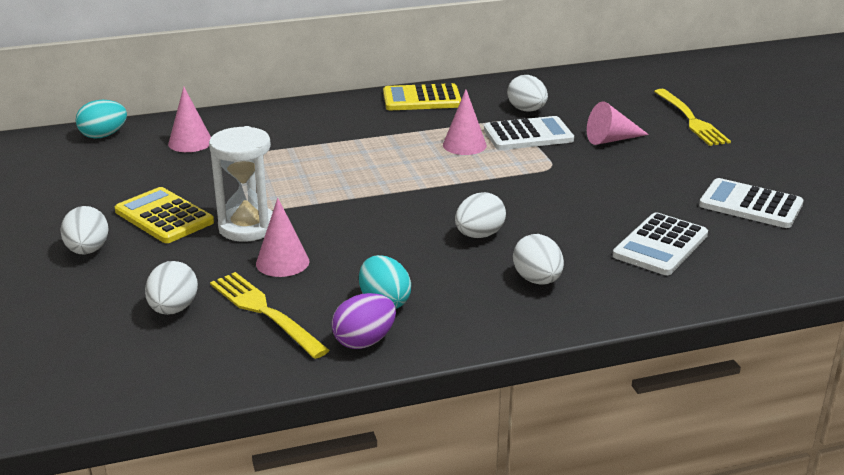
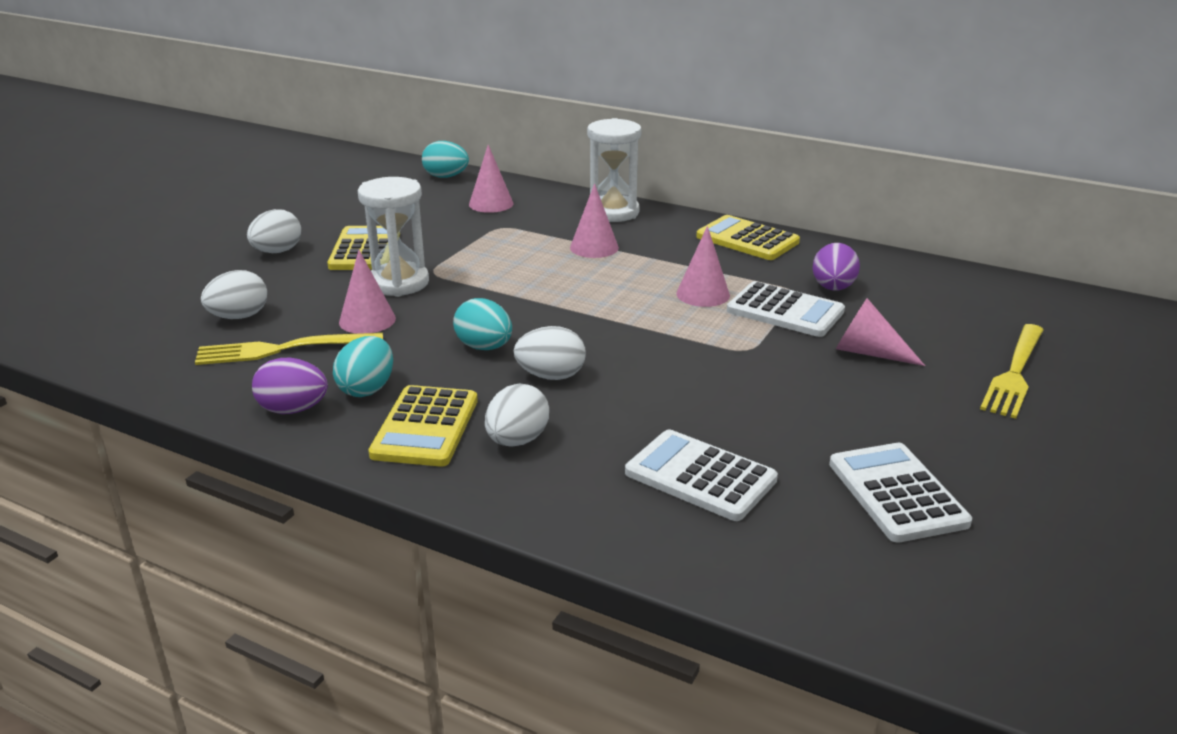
camera: 45 degrees right, 0 degrees up
(264, 312) = (282, 349): yellow fork -> yellow fork turned 105 degrees counterclockwise
(297, 114) = (613, 212): none -> white hourglass
(335, 143) = (594, 247): none -> pink cone
(402, 239) = (484, 347): none -> turquoise egg
(471, 303) = (425, 427): none -> yellow calculator
(527, 110) = (833, 288): white egg -> purple egg
(660, 245) = (700, 476): white calculator -> white calculator turned 45 degrees clockwise

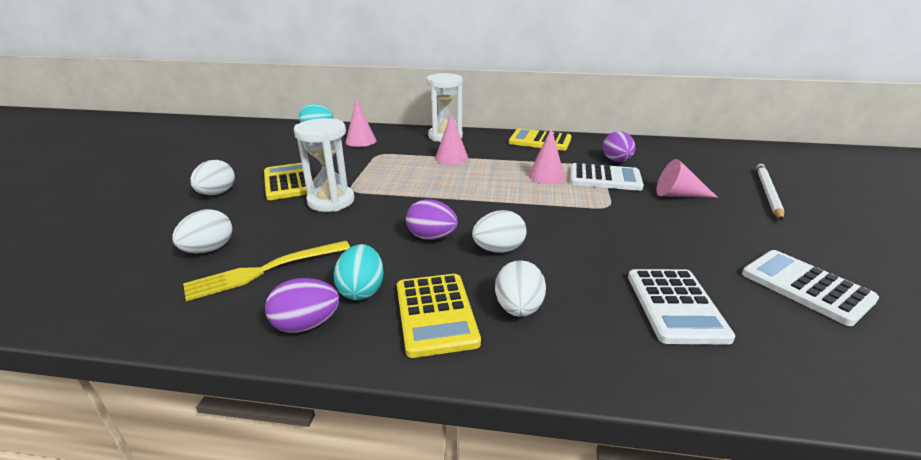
camera: 20 degrees left, 0 degrees up
(367, 320) = (324, 233): pink cone -> none
(484, 347) = (431, 237): turquoise egg -> purple egg
(700, 476) = (675, 306): white calculator -> white calculator turned 105 degrees counterclockwise
(1015, 373) = (767, 193): yellow fork -> white pencil

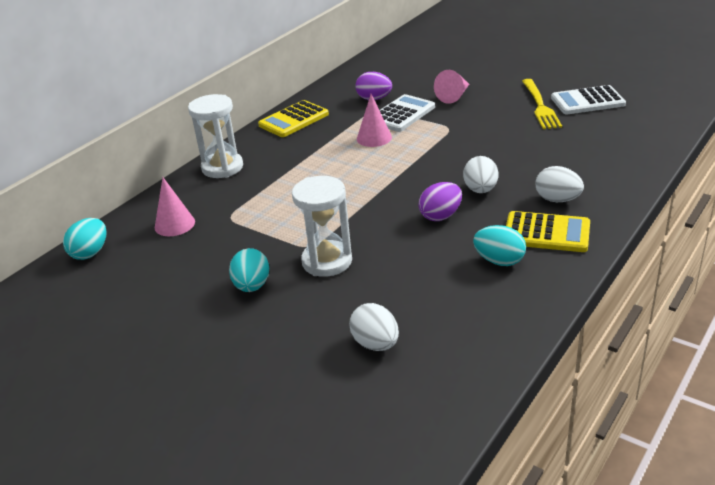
camera: 60 degrees left, 5 degrees up
(217, 193) = (236, 341): white egg -> none
(264, 271) = (438, 310): yellow fork -> yellow fork (540, 106)
(289, 182) = (252, 286): yellow calculator -> turquoise egg
(306, 325) = (530, 291): purple egg -> none
(451, 158) = (286, 175): pink cone -> none
(675, 306) = (583, 146): white calculator -> none
(767, 193) = (477, 65): white pencil -> none

